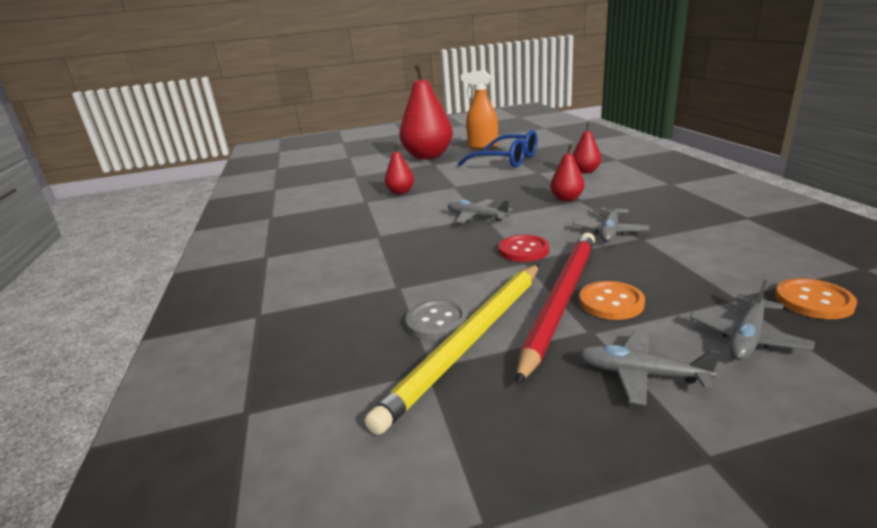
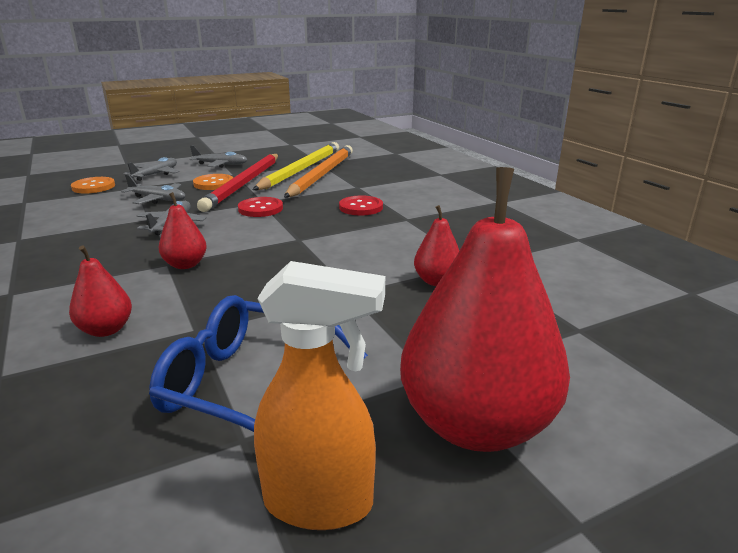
camera: 165 degrees right, 0 degrees up
(413, 250) = (361, 207): none -> red button
(437, 321) = (322, 174): grey button -> orange pencil
(477, 217) = (306, 239): grey plane -> grey plane (158, 199)

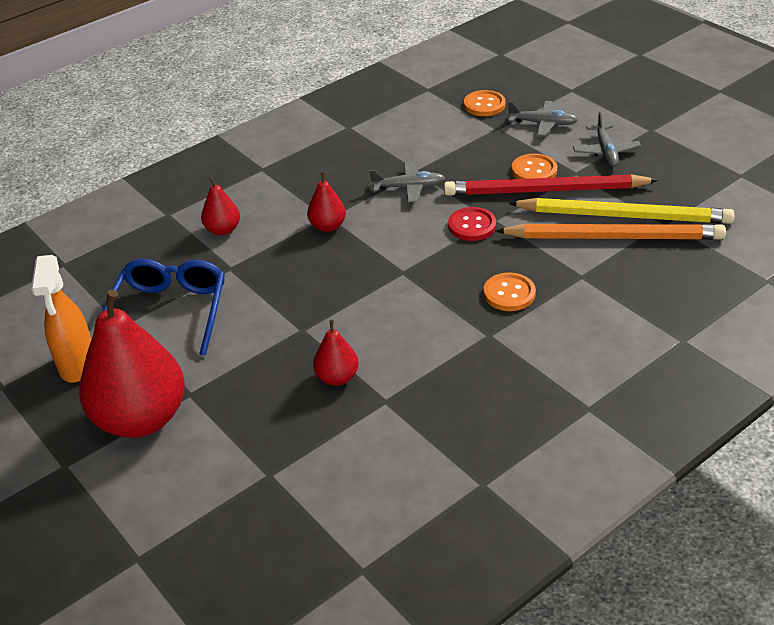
camera: 80 degrees right, 15 degrees up
(158, 199) = (468, 155): grey plane -> none
(361, 207) = (509, 293): red button -> orange button

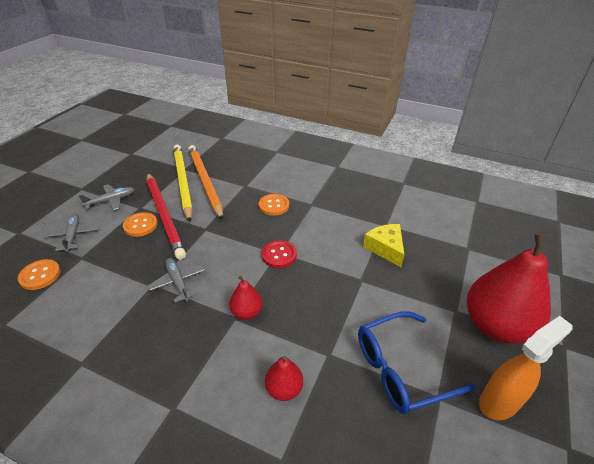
camera: 120 degrees left, 0 degrees up
(337, 377) = (385, 248): red pear -> yellow cheese
(472, 226) = (215, 236): red button -> red button (279, 255)

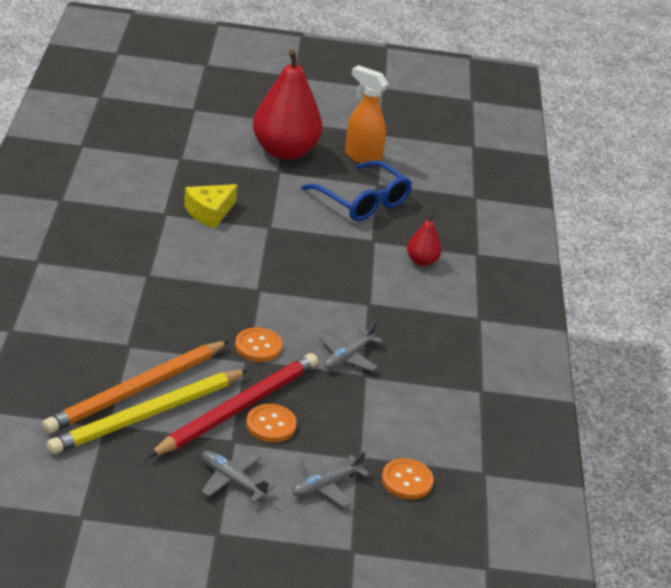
camera: 115 degrees left, 5 degrees down
(246, 312) = (357, 297): red pear -> none
(274, 205) = (166, 308): orange button -> orange button (258, 346)
(279, 255) = (262, 288): red button -> none

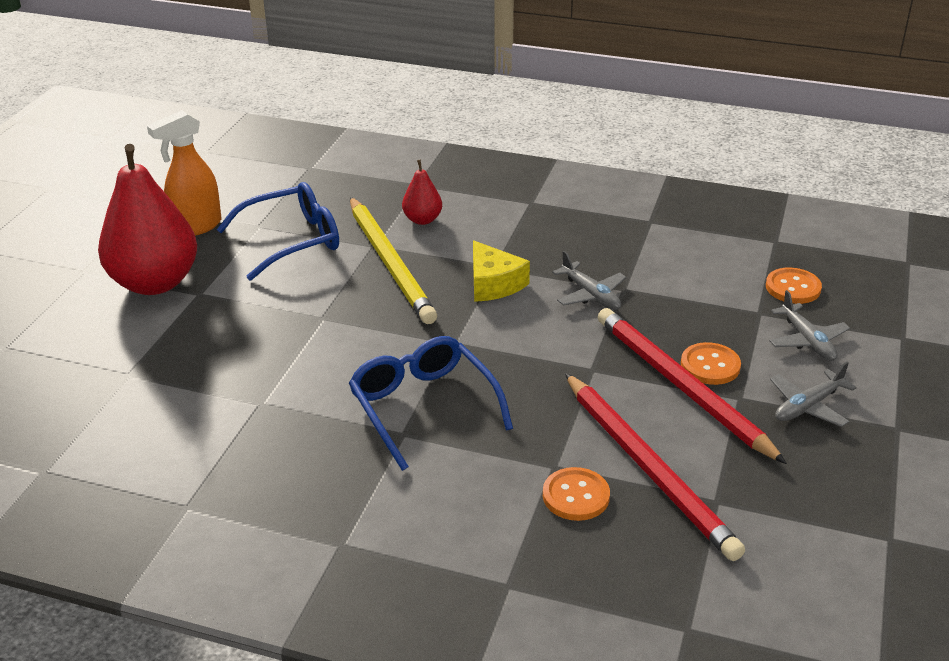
camera: 70 degrees left, 0 degrees up
(136, 390) = (648, 467): orange pencil -> red pencil
(147, 415) = (696, 462): yellow pencil -> yellow pencil (390, 263)
(179, 281) = (422, 406): none -> blue glasses
(209, 212) = (273, 362): yellow cheese -> yellow cheese (493, 284)
(258, 346) = (566, 357): orange button -> orange button (576, 496)

